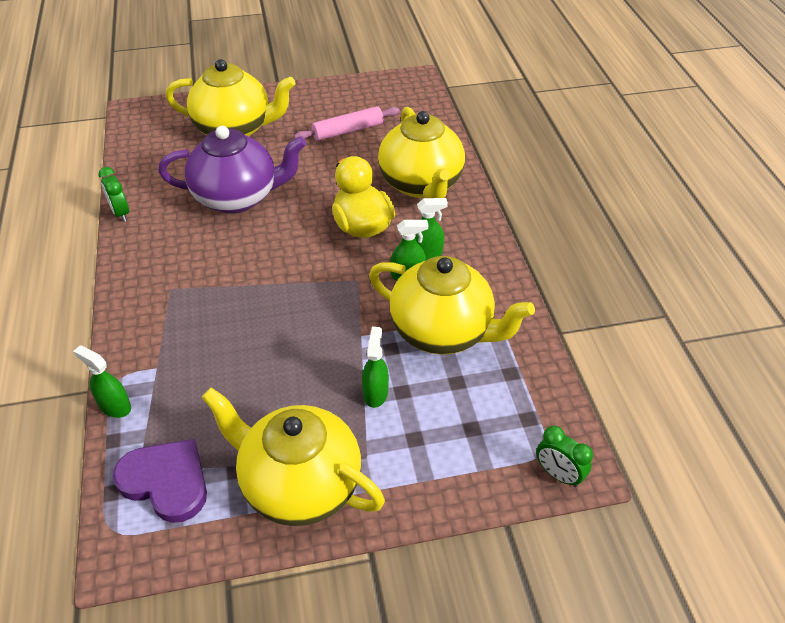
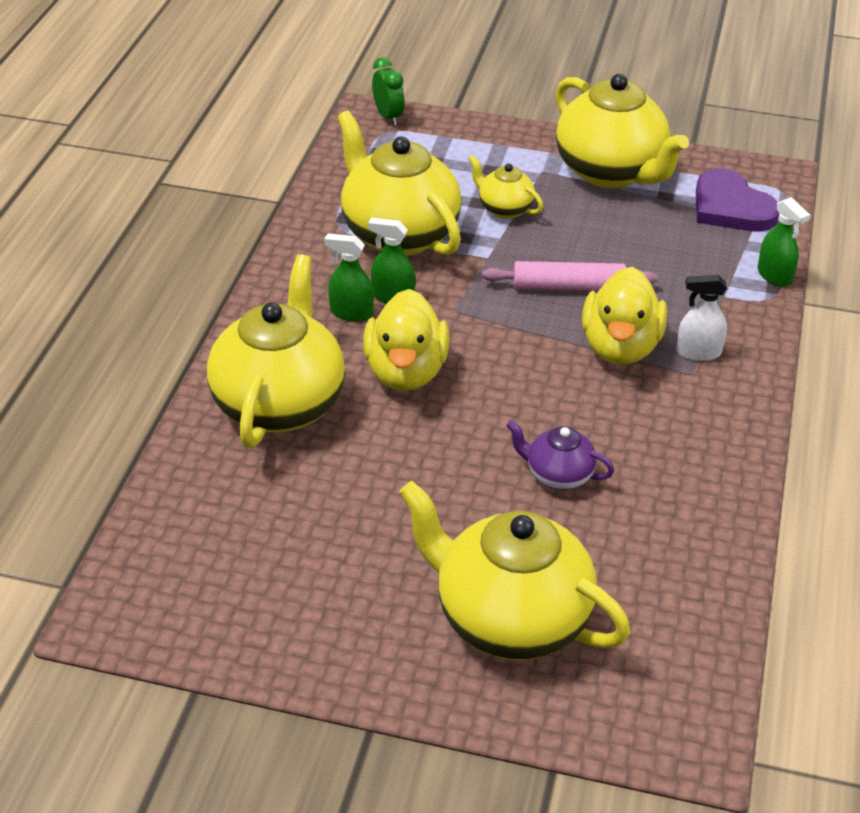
camera: 155 degrees left, 5 degrees down
(120, 213) = (745, 510): green clock -> none
(168, 307) = (698, 352): none -> white spray bottle
(227, 292) = (620, 347): none -> yellow duck
(237, 197) = (558, 475): purple teapot -> purple teapot, size x0.48
(348, 130) = (316, 541): pink rolling pin -> pink rolling pin (568, 287)
(375, 393) = (504, 209): green spray bottle -> yellow teapot

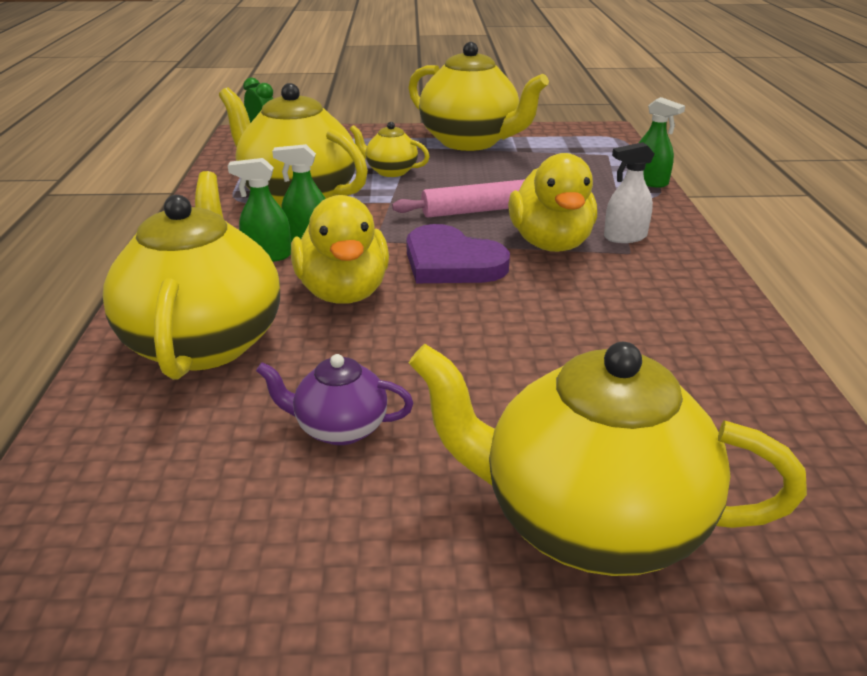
camera: 15 degrees left, 10 degrees down
(558, 475) = (554, 353): purple teapot -> purple teapot (339, 428)
(731, 207) = (582, 149): purple heart -> purple heart (451, 262)

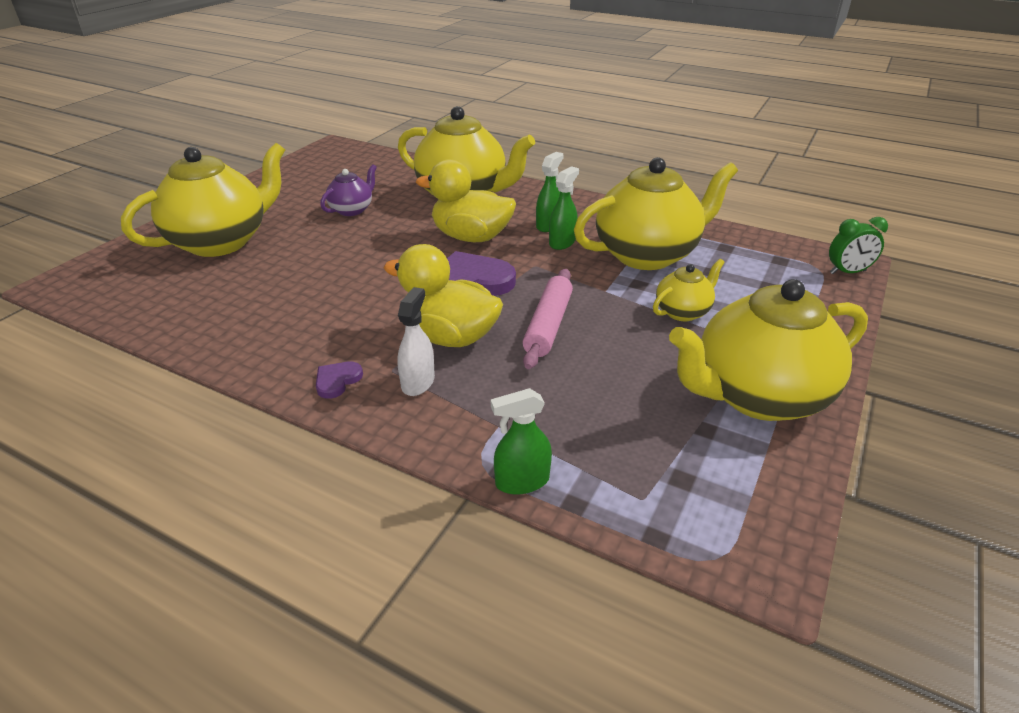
camera: 120 degrees right, 5 degrees up
(680, 269) = (337, 381): none -> purple heart

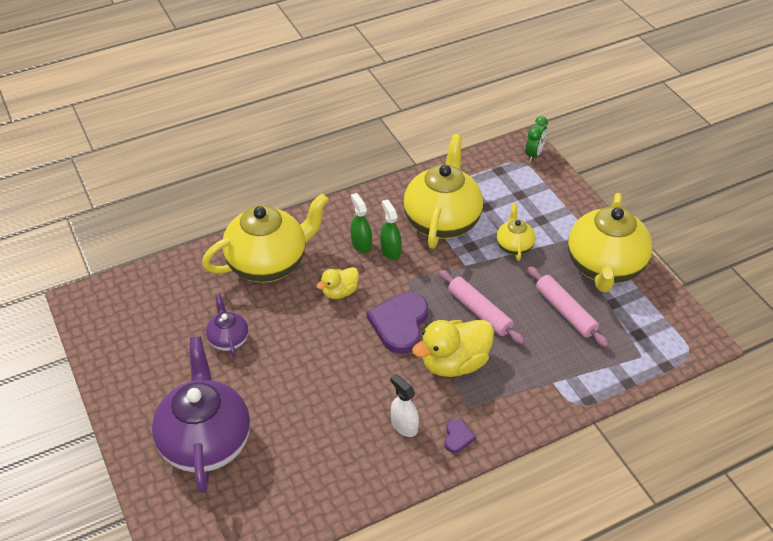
camera: 55 degrees left, 10 degrees up
(221, 241) = (206, 441): yellow teapot -> purple teapot
(337, 381) = (457, 437): purple heart -> purple heart turned 150 degrees counterclockwise
(418, 382) = (488, 399): white spray bottle -> white spray bottle (404, 425)
(471, 237) = (339, 292): yellow duck -> yellow duck, size x0.57
(522, 481) = (600, 394): green spray bottle -> none
(633, 391) = (565, 311): none -> pink rolling pin

